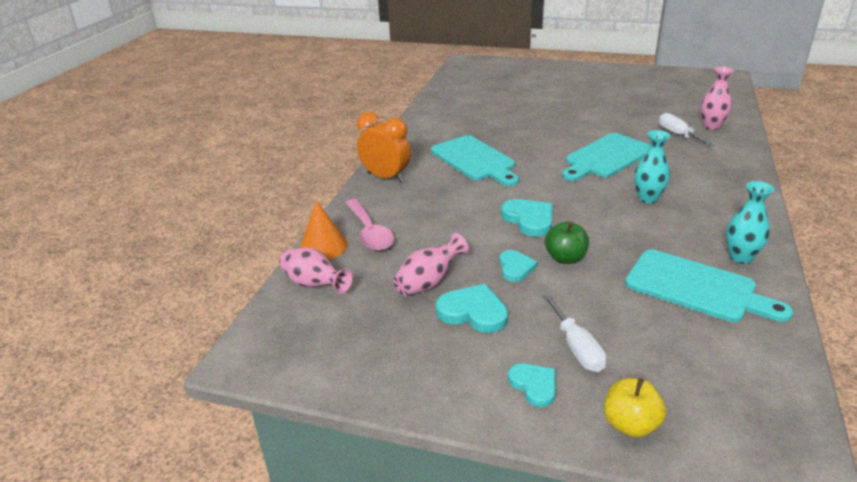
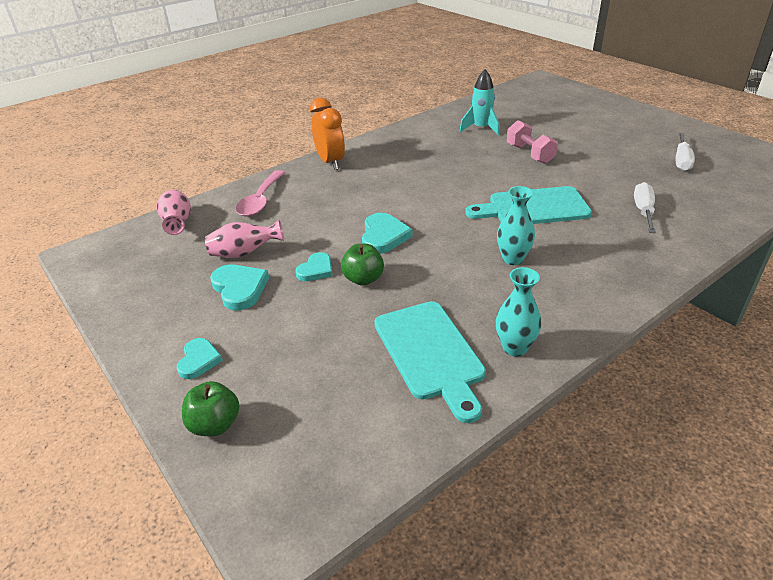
camera: 35 degrees right, 5 degrees up
(323, 246) = (219, 199): orange cone -> none
(475, 160) = (416, 171): turquoise cutting board -> none
(476, 111) = (481, 128): none -> turquoise rocket
(544, 119) = (530, 154): none -> pink dumbbell
(576, 347) = (266, 349): white screwdriver -> white screwdriver (681, 161)
(630, 424) = (215, 424): yellow apple -> green apple
(711, 126) = (697, 214): pink vase -> none

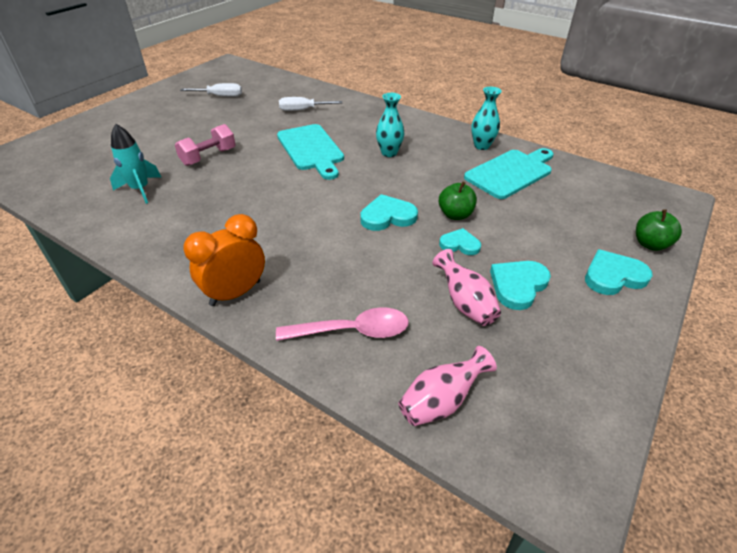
camera: 110 degrees left, 5 degrees up
(199, 360) = (613, 276): turquoise heart -> turquoise heart, size x1.51

